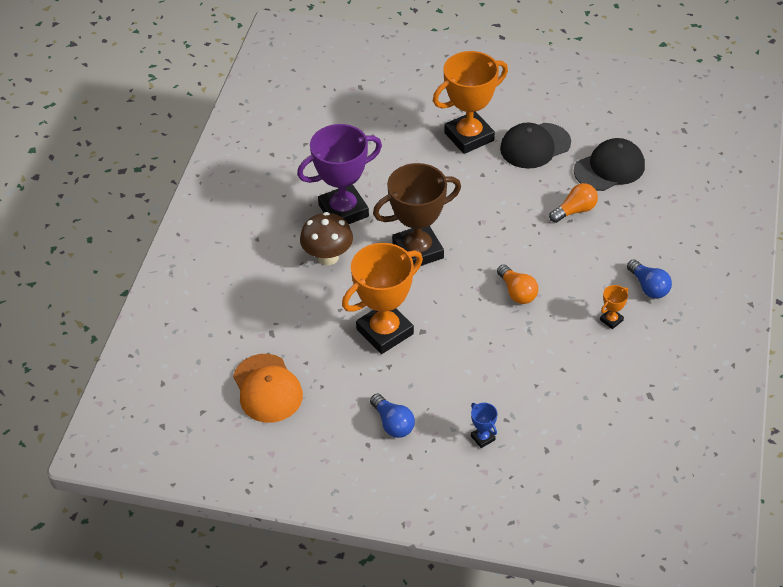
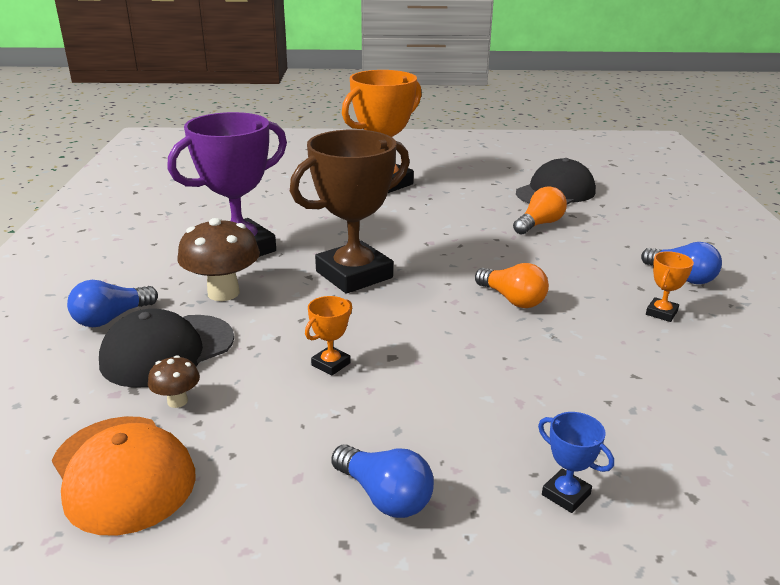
camera: 15 degrees left, 20 degrees down
(257, 271) = (111, 318): none -> blue light bulb
(295, 346) = (177, 401): none -> brown mushroom
(385, 331) = (331, 364): orange trophy -> orange trophy, size x0.41
(535, 146) = (461, 184): black cap -> black cap (167, 350)

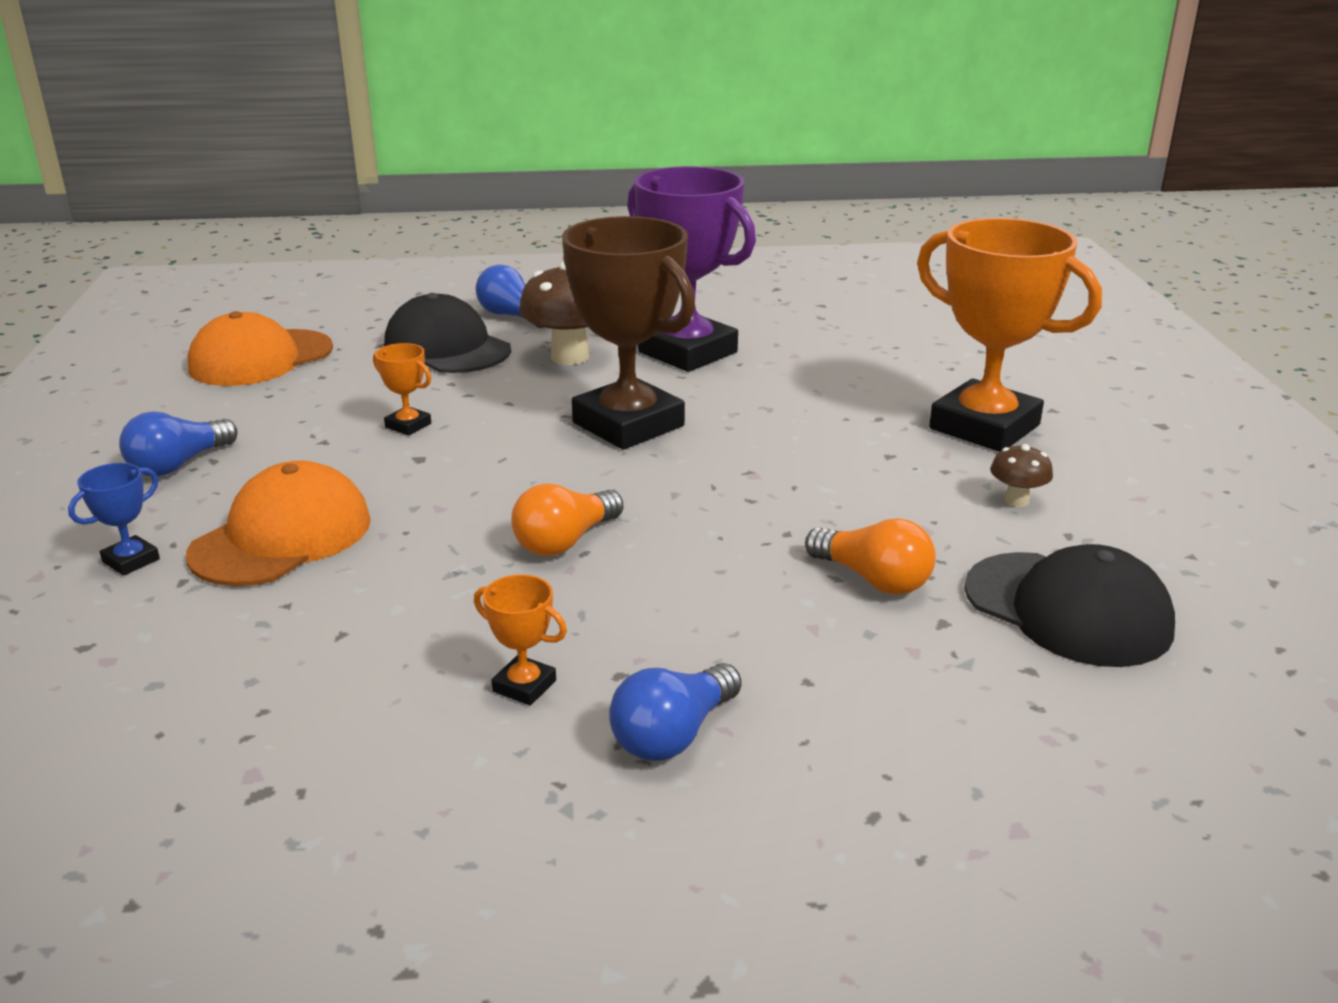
camera: 85 degrees right, 0 degrees up
(177, 401) = (357, 363): brown mushroom -> brown mushroom (1016, 500)
(517, 413) = (282, 537): none -> orange cap

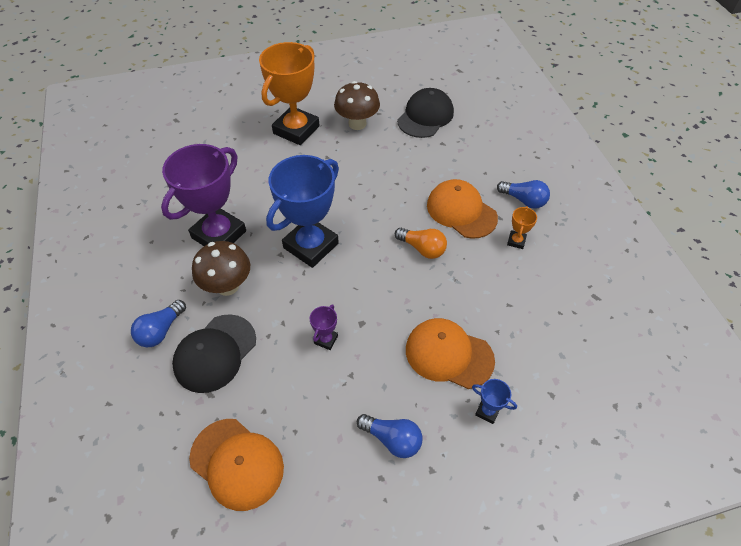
camera: 100 degrees left, 25 degrees up
(408, 425) = (326, 339): orange trophy -> purple trophy
(628, 424) = (311, 246): brown trophy -> blue trophy
(663, 613) = (461, 211): none -> orange cap
(873, 579) = (422, 159): orange light bulb -> none
(1016, 500) = (357, 124): brown mushroom -> brown mushroom, size x2.00

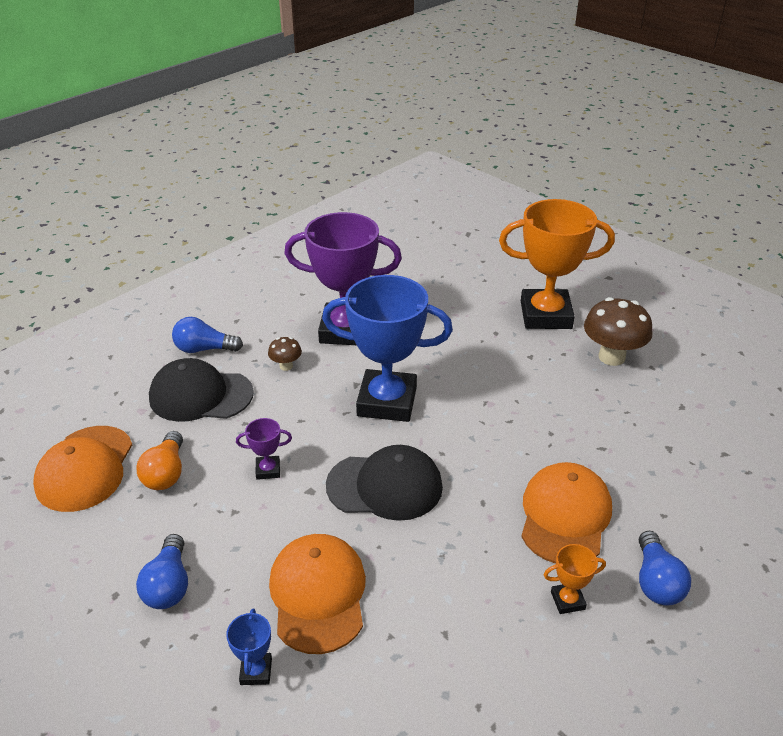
camera: 60 degrees right, 15 degrees down
(227, 286) = (286, 366): brown mushroom -> brown mushroom, size x0.50
(422, 248) = (465, 501): orange light bulb -> orange light bulb (166, 473)
(425, 116) = (699, 411): black cap -> black cap (385, 486)

